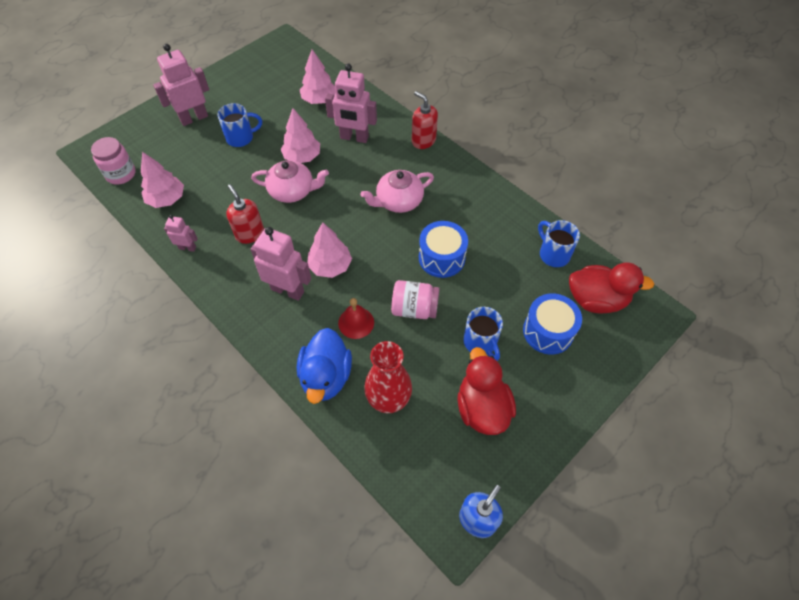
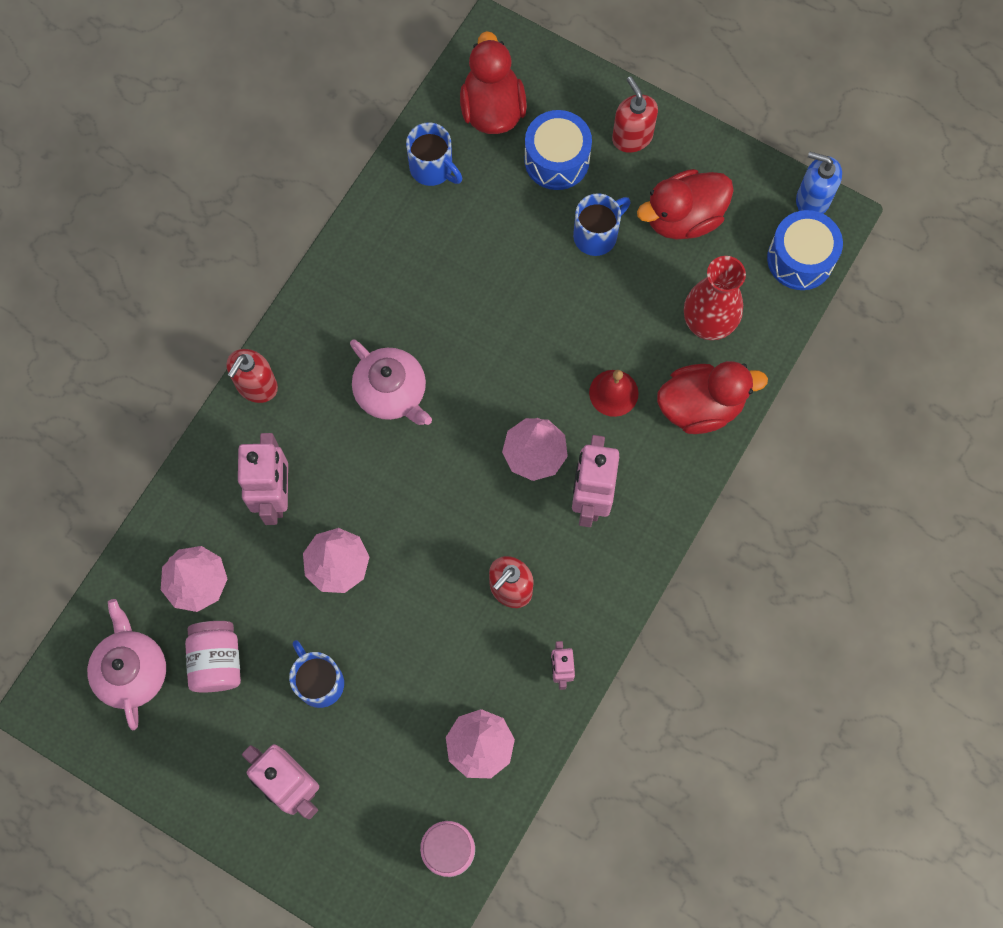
camera: 105 degrees left, 15 degrees up
(292, 191) = (412, 555): pink teapot -> pink teapot (132, 670)
(326, 376) = (700, 406): blue duck -> red duck
(414, 309) = (571, 325): pink jar -> pink jar (217, 661)
(441, 258) = (478, 309): blue drum -> blue drum (800, 259)
(553, 254) = (432, 168): blue mug -> blue mug turned 90 degrees counterclockwise
(560, 389) = (632, 137): none -> red soap dispenser

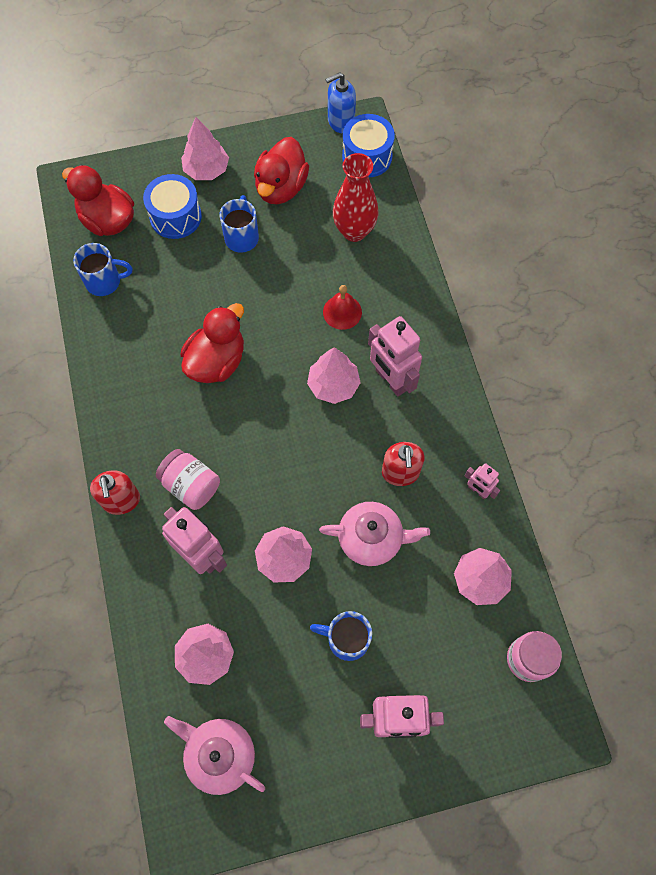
camera: 45 degrees left, 5 degrees down
(217, 661) = (269, 691): pink jar -> pink jar (191, 485)
(392, 392) = (212, 427): pink teapot -> pink teapot (371, 538)
(632, 137) = (206, 170): red soap dispenser -> pink tree
(700, 406) = (397, 276): red duck -> red duck (216, 361)

